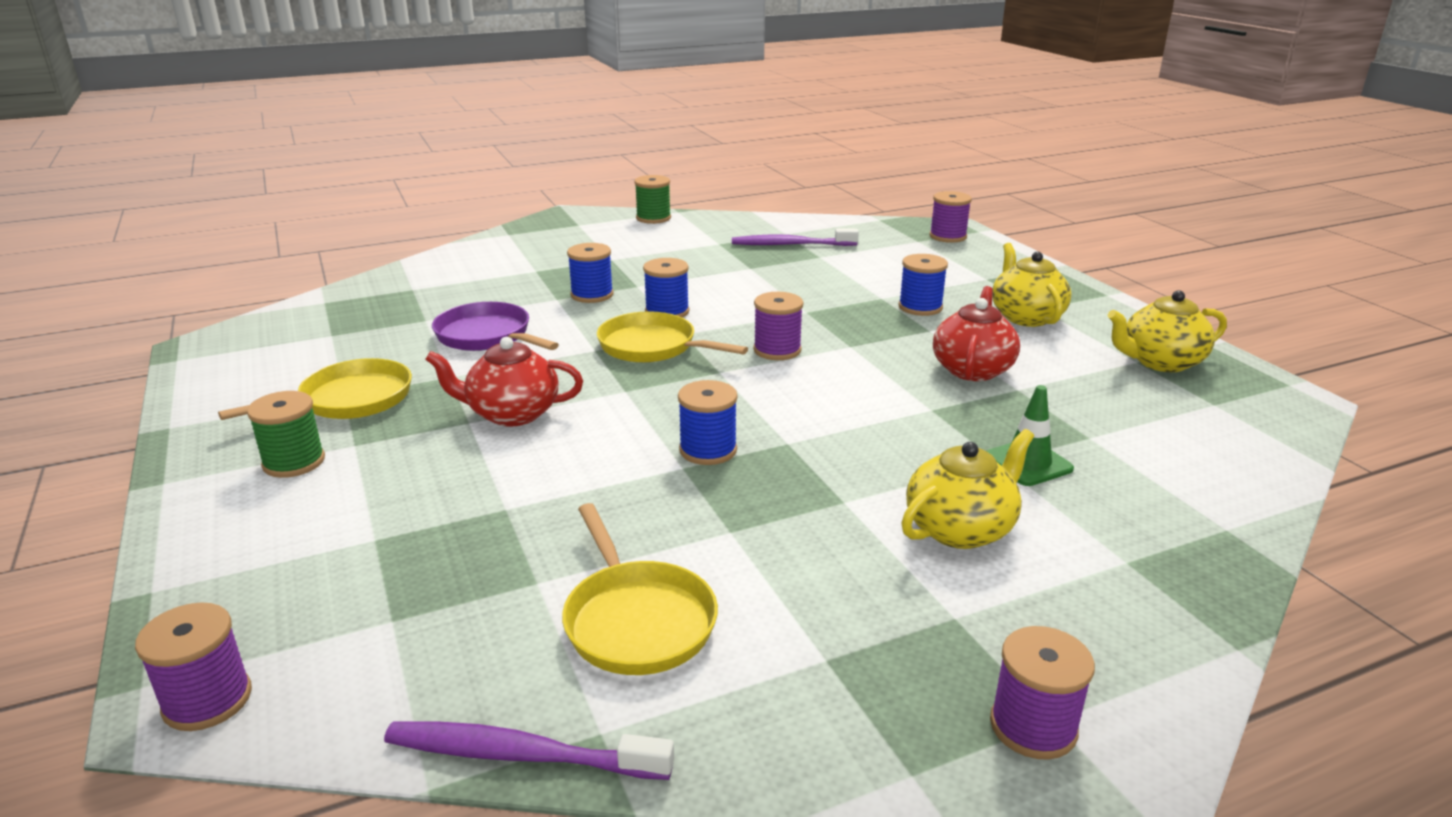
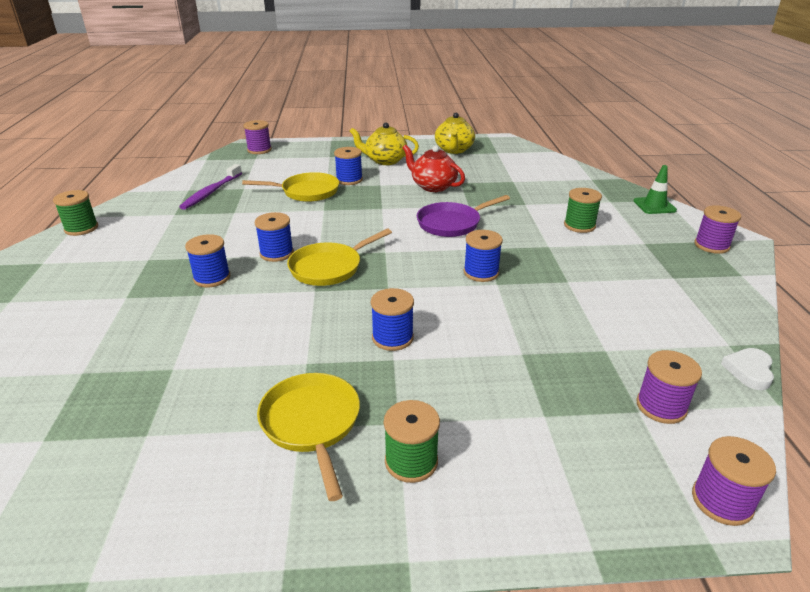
camera: 70 degrees left, 5 degrees up
(487, 336) = (244, 336): purple pan -> purple pan (452, 223)
(512, 414) = (392, 338): red teapot -> blue spool
(521, 755) = (749, 371): purple toothbrush -> white heart
(636, 620) = (642, 322): yellow pan -> yellow pan (306, 192)
(777, 350) = (370, 229): purple spool -> purple spool (661, 406)
(960, 529) = (579, 226): yellow teapot -> green spool
(1028, 463) = (529, 198): green traffic cone -> green traffic cone (654, 206)

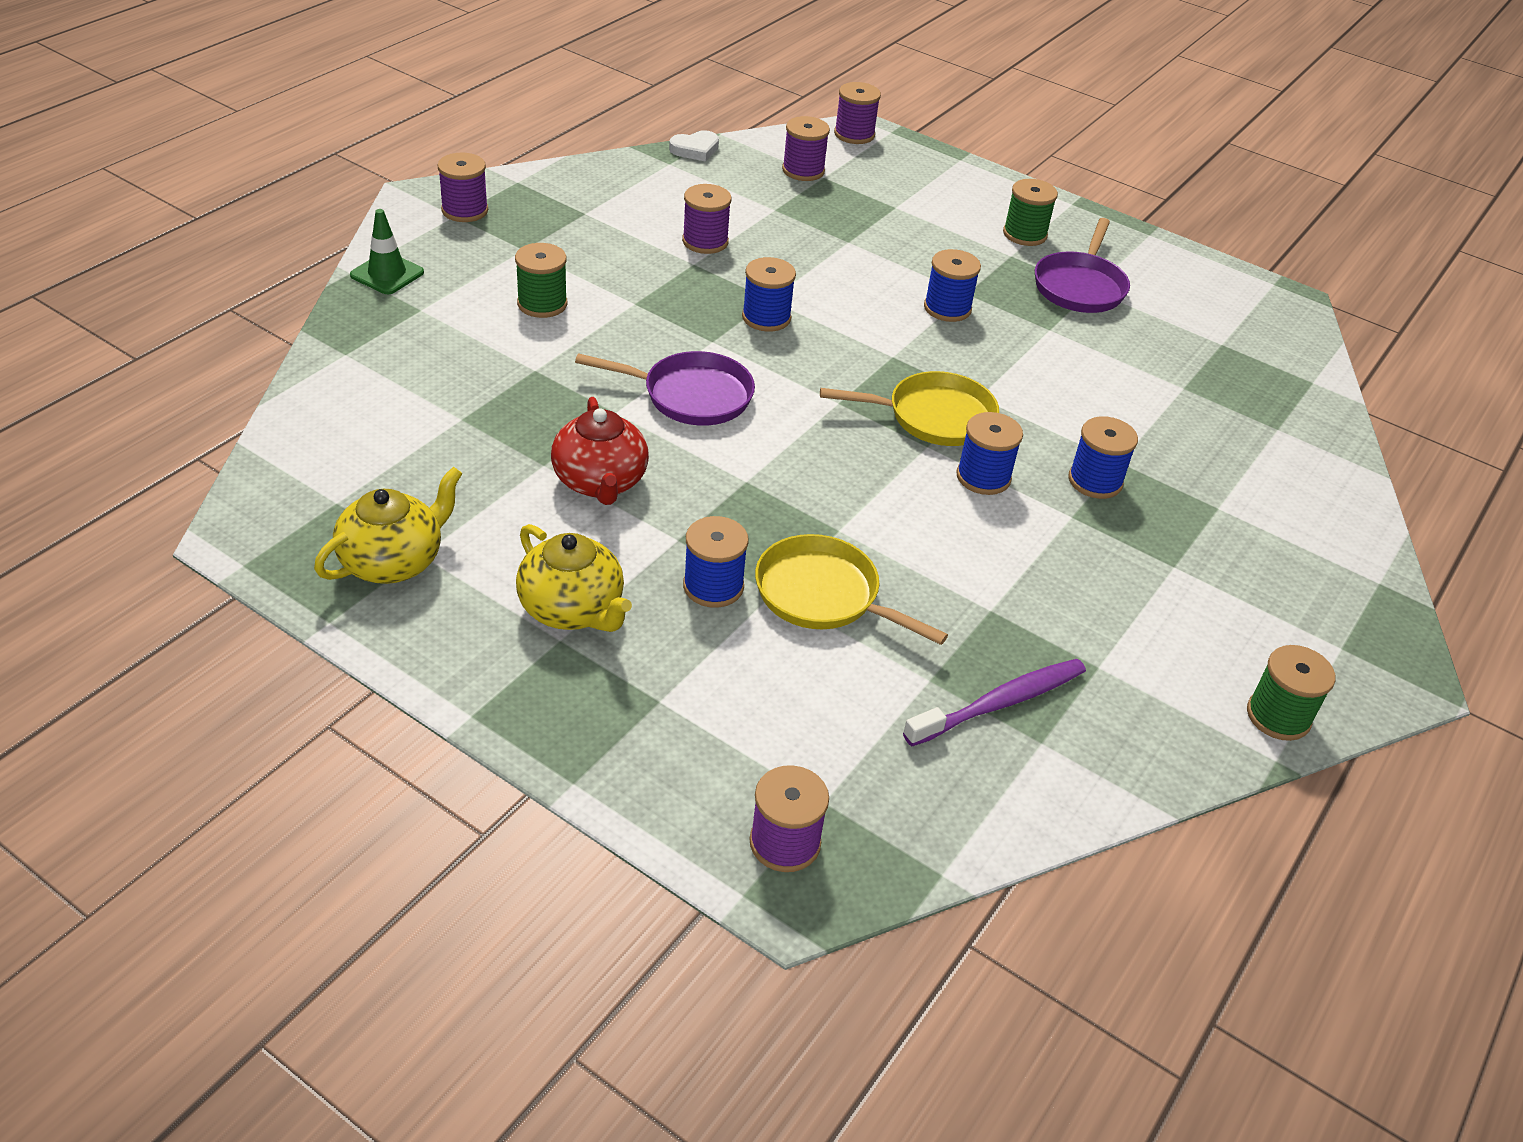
camera: 145 degrees left, 10 degrees up
(312, 424) = (1080, 286): yellow pan -> purple pan
(590, 298) = (705, 241): none -> purple spool

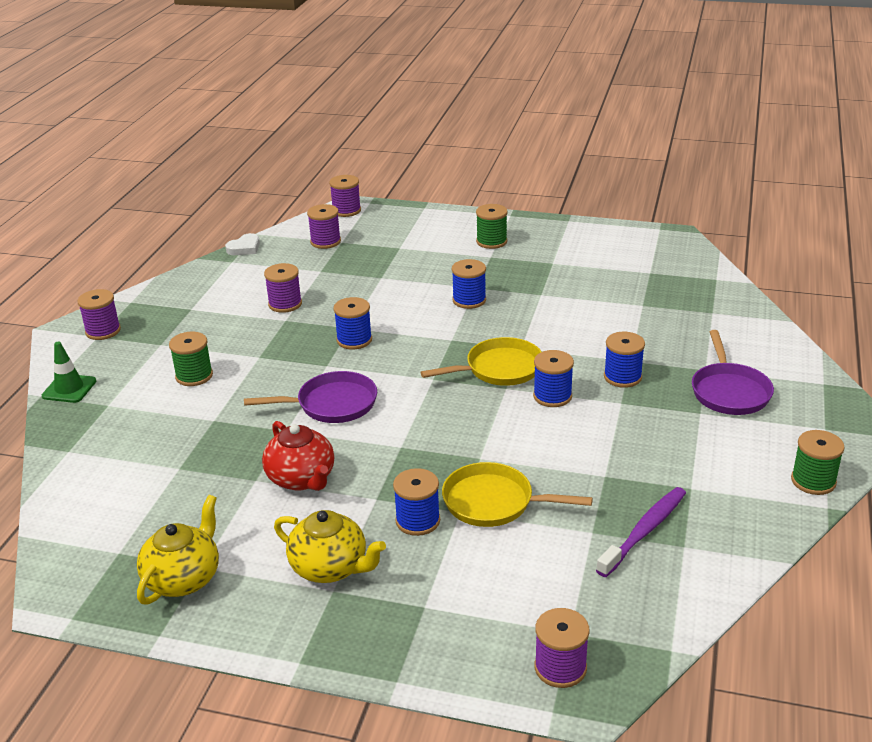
camera: 15 degrees left, 10 degrees down
(1080, 286) = (544, 263): purple pan -> purple pan (729, 391)

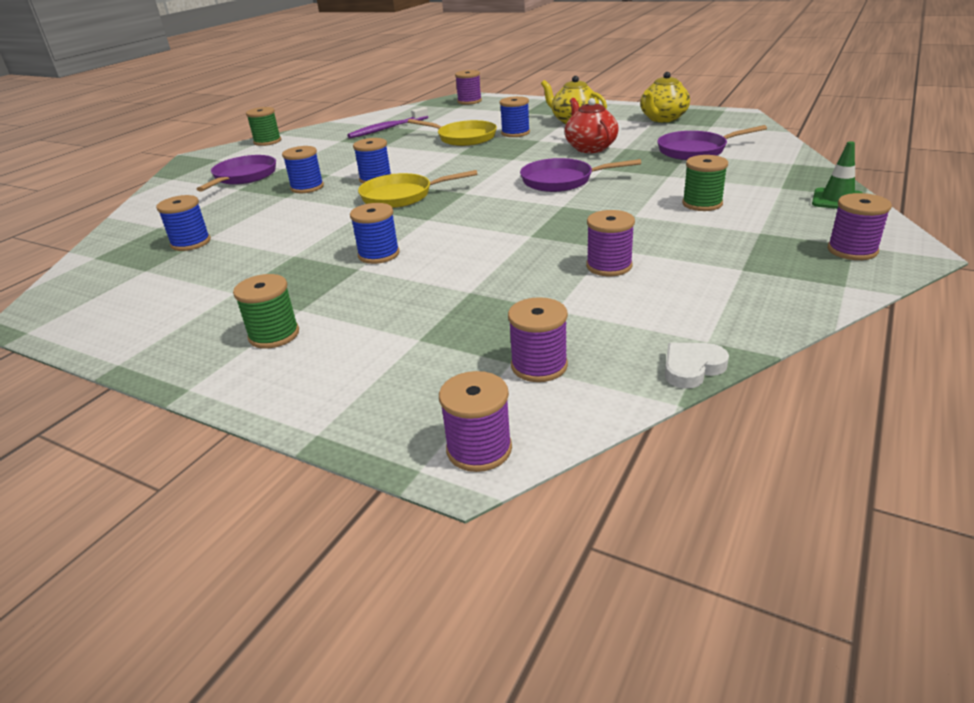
camera: 165 degrees left, 0 degrees up
(166, 476) = (696, 150): none -> purple pan
(354, 340) = (529, 224): blue spool -> blue spool (191, 243)

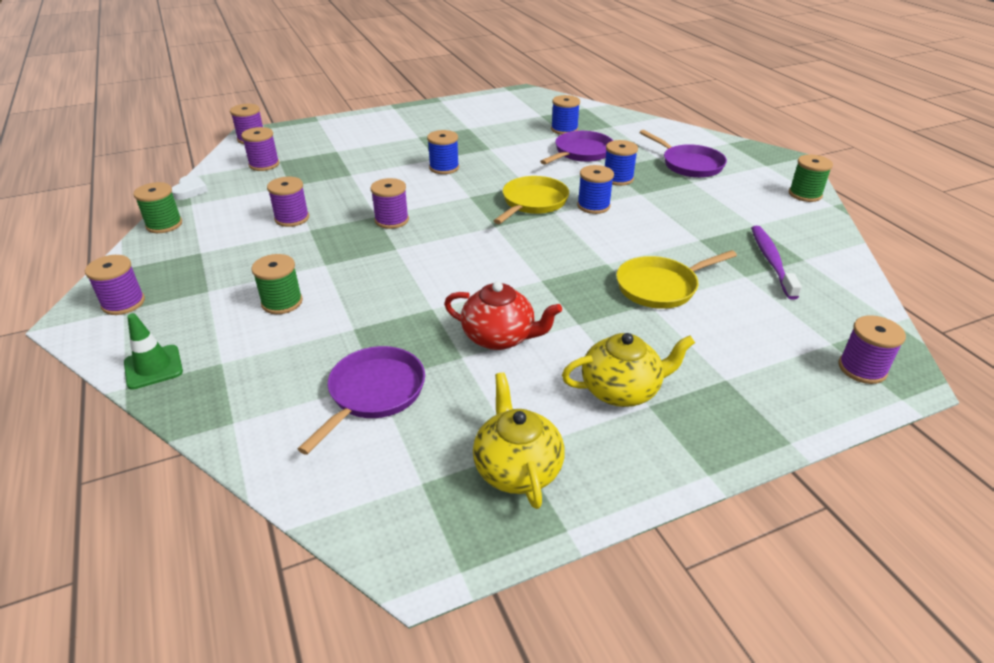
camera: 125 degrees right, 5 degrees up
(274, 335) = (404, 127): green spool -> green spool (164, 225)
(515, 133) = (631, 324): blue spool -> none
(525, 226) = (391, 220): none -> purple spool
(562, 181) = (442, 274): purple pan -> purple pan (581, 153)

